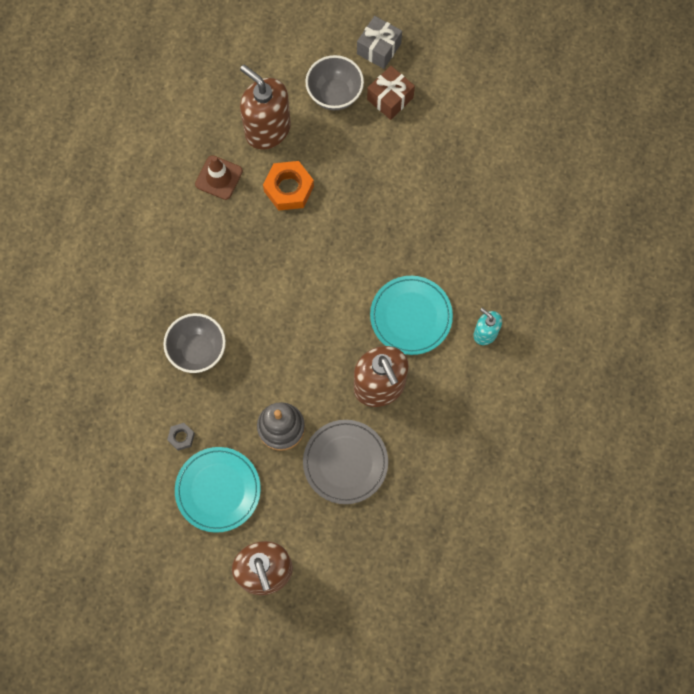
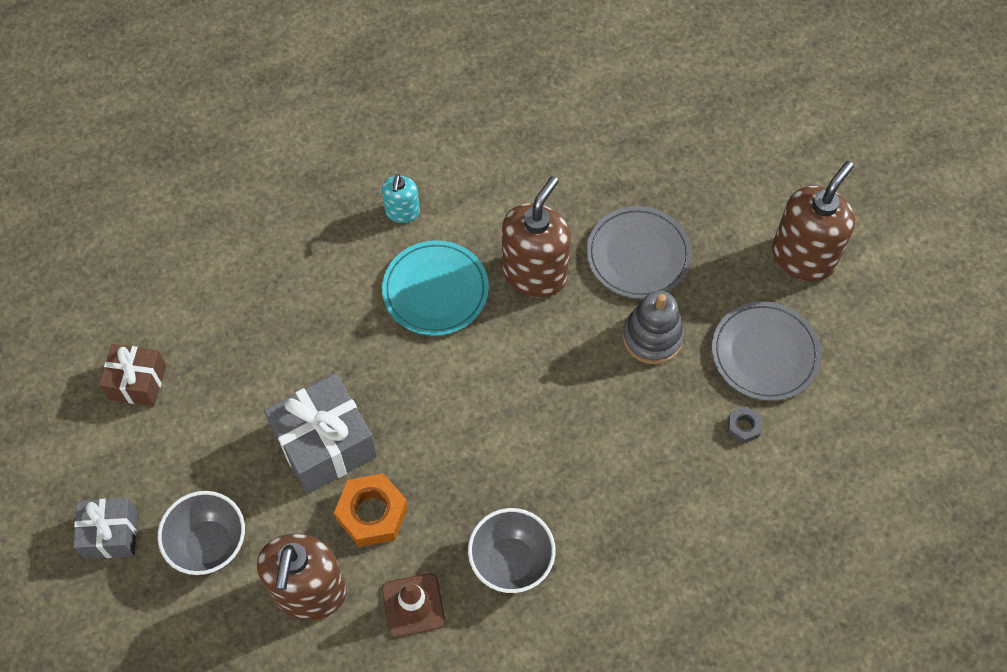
camera: 125 degrees left, 10 degrees down
(198, 350) = (638, 478): grey bowl -> grey bowl (511, 561)
(218, 490) = (765, 353): turquoise plate -> grey plate
(351, 189) = (325, 444): none -> grey gift
(390, 98) = (175, 477): brown gift -> brown gift (137, 382)

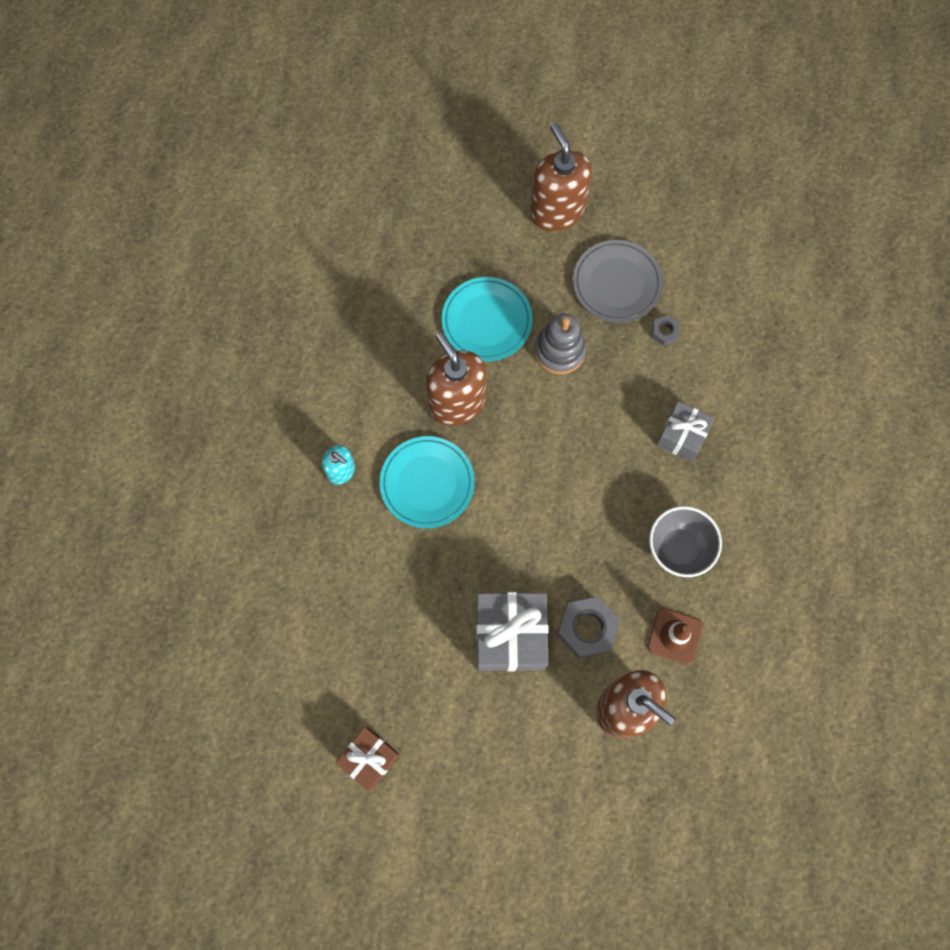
camera: 60 degrees left, 10 degrees up
(111, 534) = (493, 841): grey gift -> grey gift (681, 436)
(209, 544) = (544, 766): grey bowl -> none
(372, 513) = (587, 629): orange nut -> grey nut
(638, 255) = (487, 321): grey plate -> turquoise plate

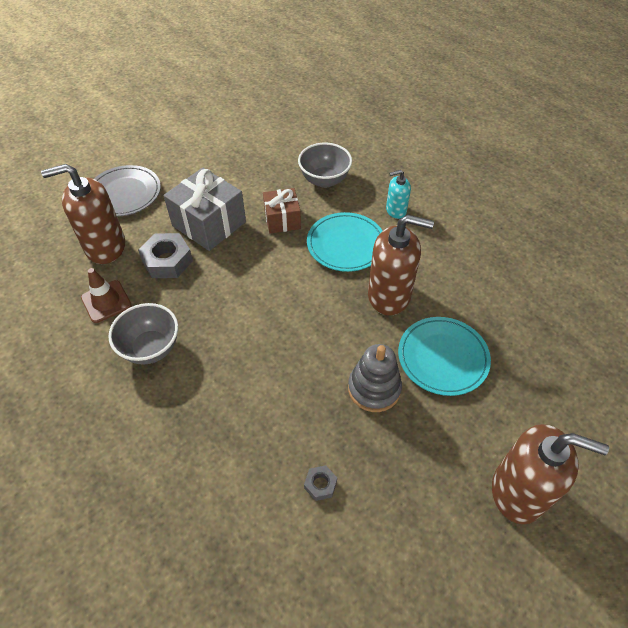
camera: 130 degrees right, 20 degrees down
(352, 574) = (324, 180): none -> grey bowl
(370, 758) = (220, 135): brown gift -> brown gift (282, 220)
(617, 283) = (401, 483): grey plate -> grey plate (124, 194)
(681, 436) = (222, 419): grey gift -> none

